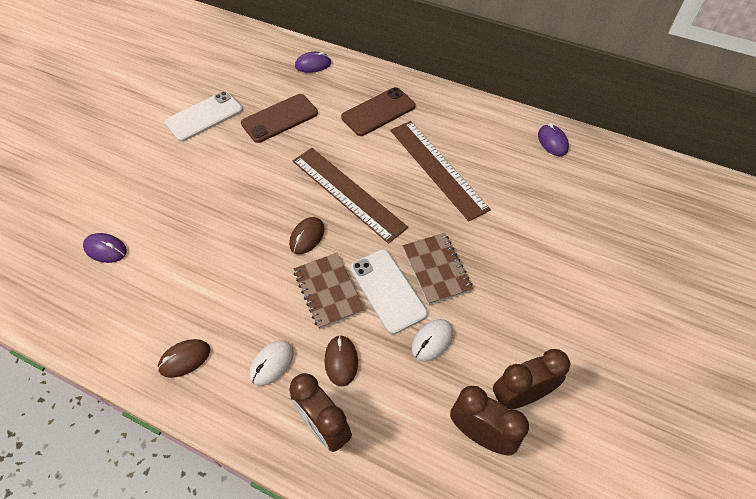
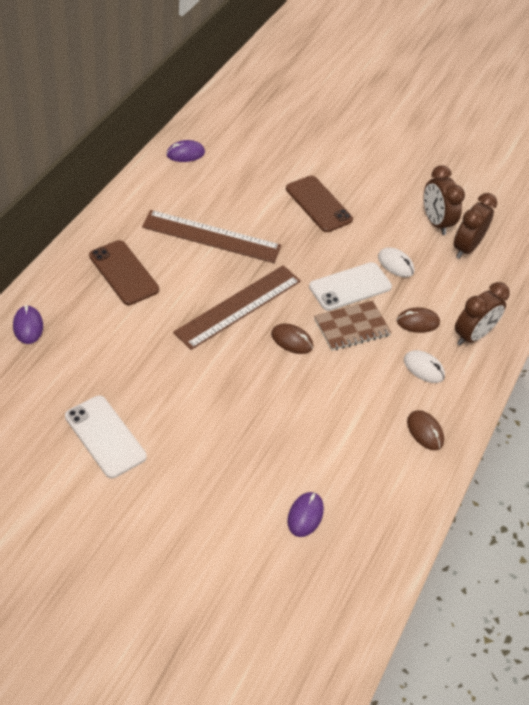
camera: 95 degrees left, 5 degrees down
(280, 118) = (120, 360): brown phone -> brown phone (318, 204)
(436, 269) = (328, 253): brown notebook -> none
(437, 168) = (211, 236): brown ruler -> brown ruler turned 45 degrees clockwise

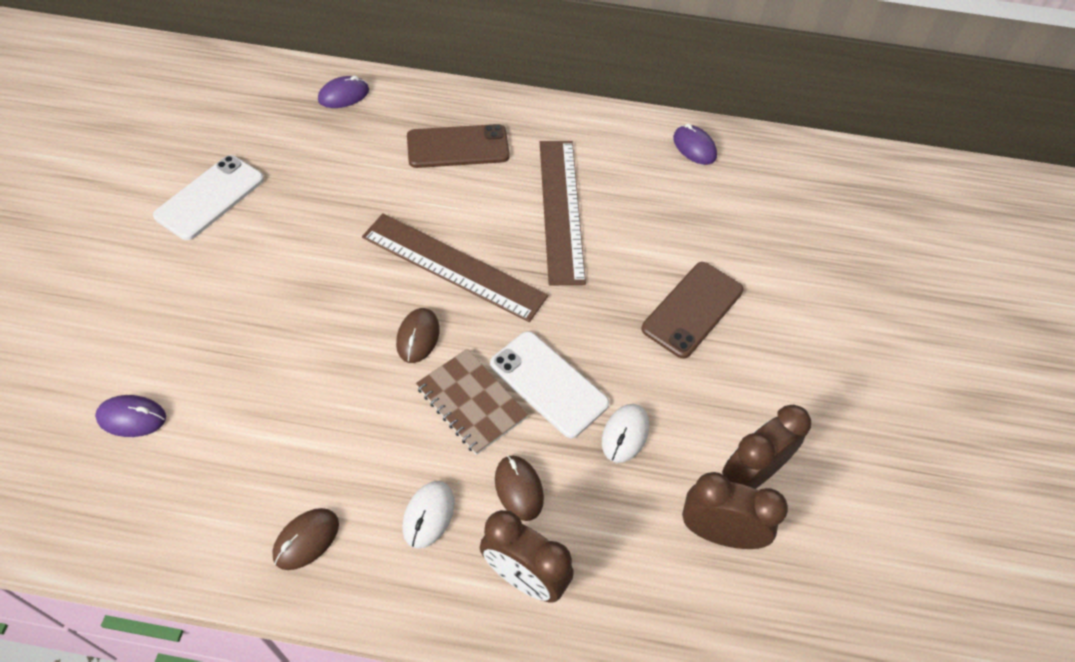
camera: 75 degrees right, 5 degrees up
(123, 273) = (458, 147): brown phone -> brown phone turned 45 degrees clockwise

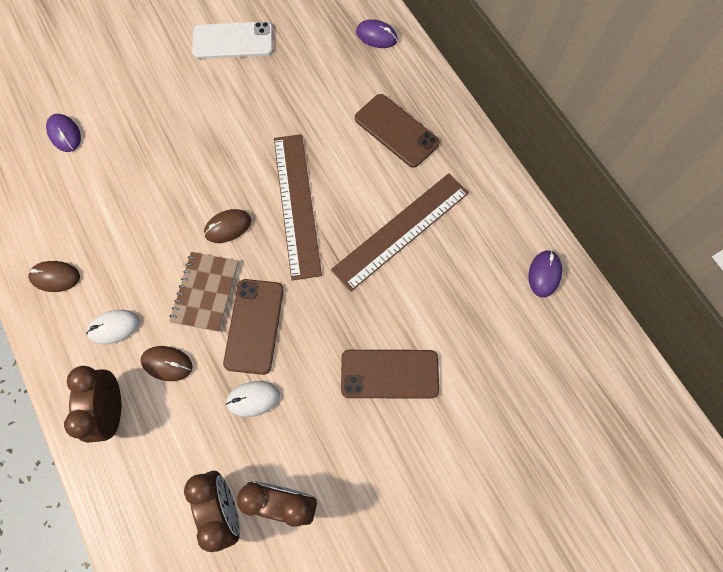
camera: 55 degrees right, 15 degrees up
(519, 489) = (167, 364): brown mouse -> brown mouse turned 75 degrees clockwise
(548, 384) = (254, 326): white phone -> brown phone

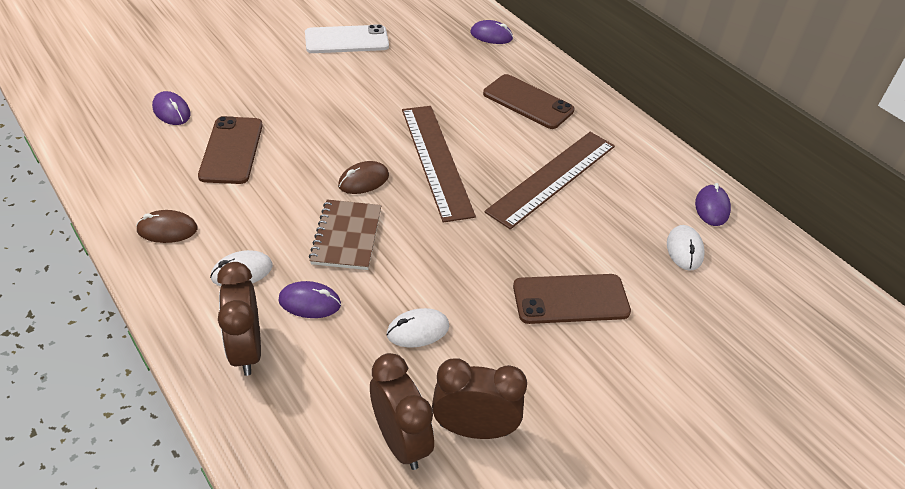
camera: 10 degrees left, 25 degrees down
(167, 364) = (310, 302): brown mouse -> purple mouse
(254, 326) = (407, 263): brown phone -> brown phone (231, 150)
(505, 323) = (684, 250): none -> white mouse

